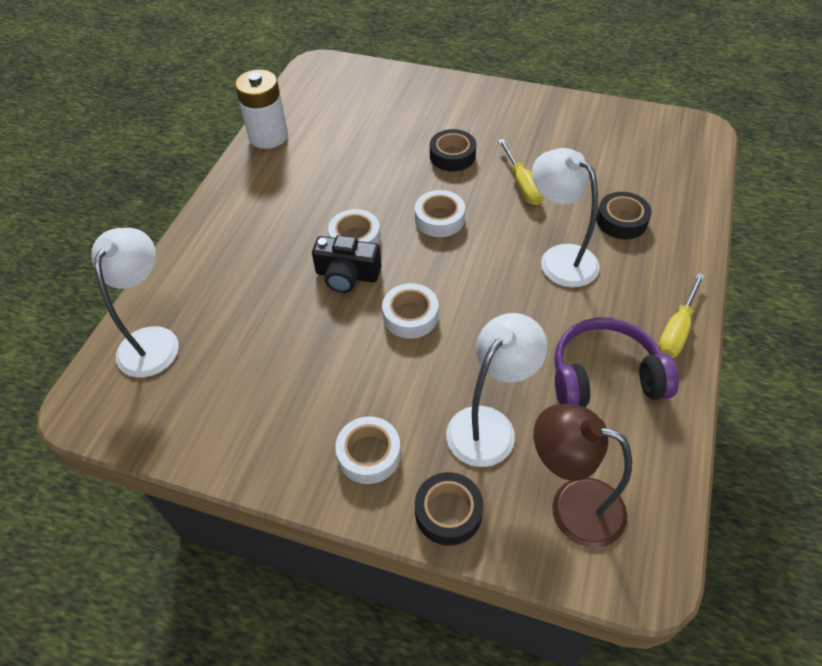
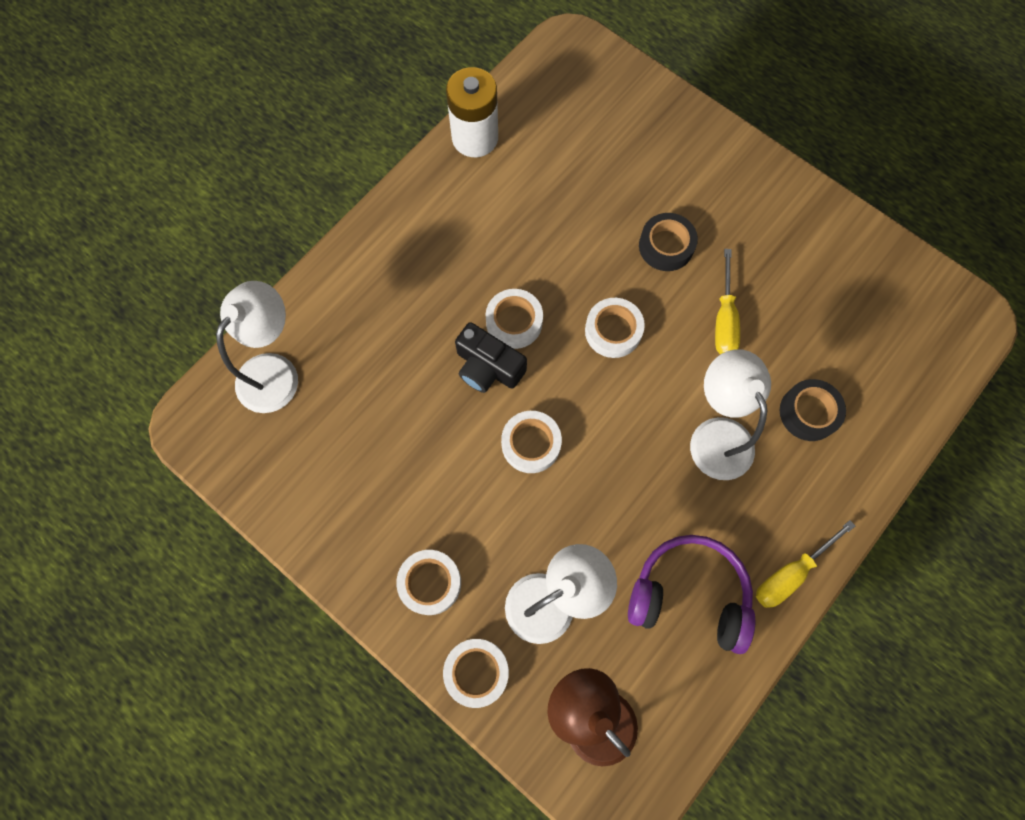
camera: 20 degrees right, 20 degrees up
(448, 512) = (476, 672): black tape -> white tape

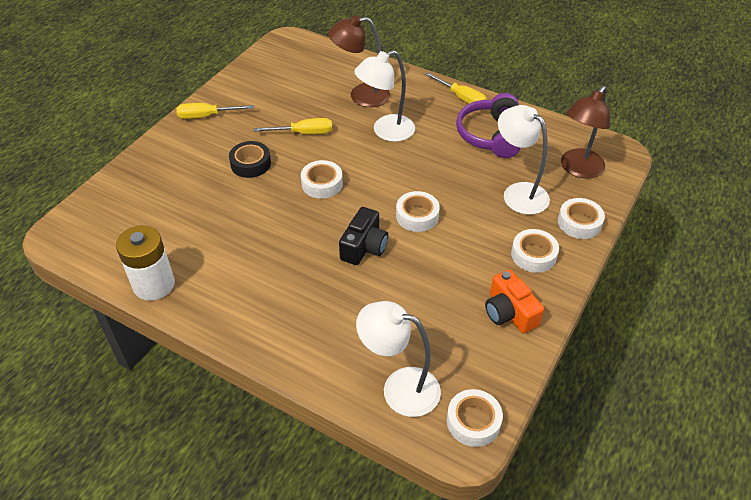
camera: 100 degrees left, 25 degrees down
(344, 521) = (509, 312): none -> orange camera
(514, 322) = (324, 237): white tape -> white tape (473, 421)
(776, 196) = (206, 116): none -> yellow screwdriver
(808, 412) = (361, 96): black tape -> brown lamp

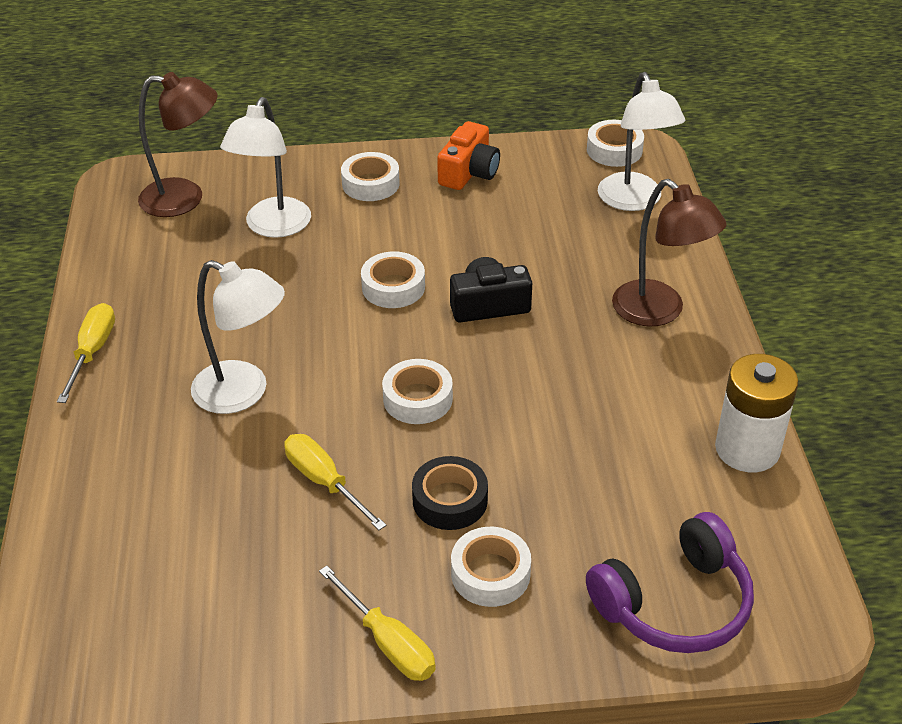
camera: 125 degrees left, 5 degrees down
(361, 96) = (168, 467): brown lamp -> brown lamp (659, 312)
(490, 135) = (169, 290): purple headphones -> purple headphones (674, 603)
(579, 223) = (286, 170): white tape -> white tape (490, 573)

